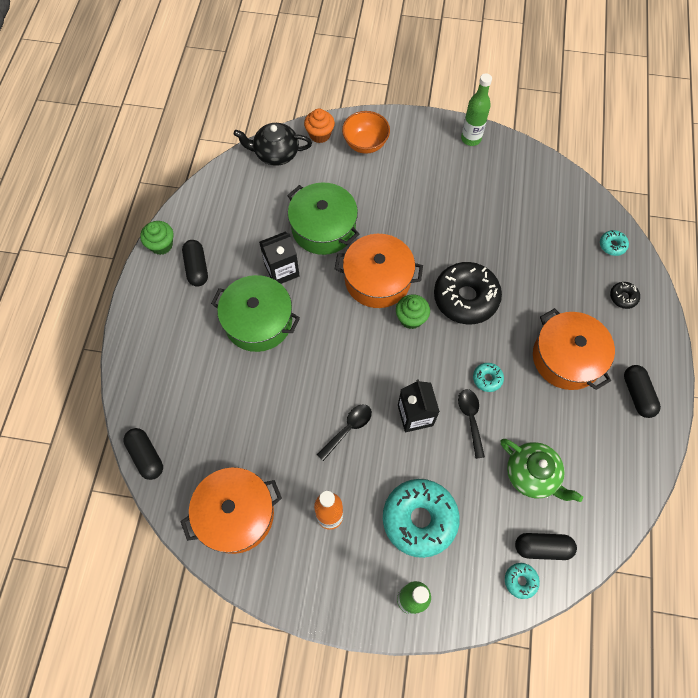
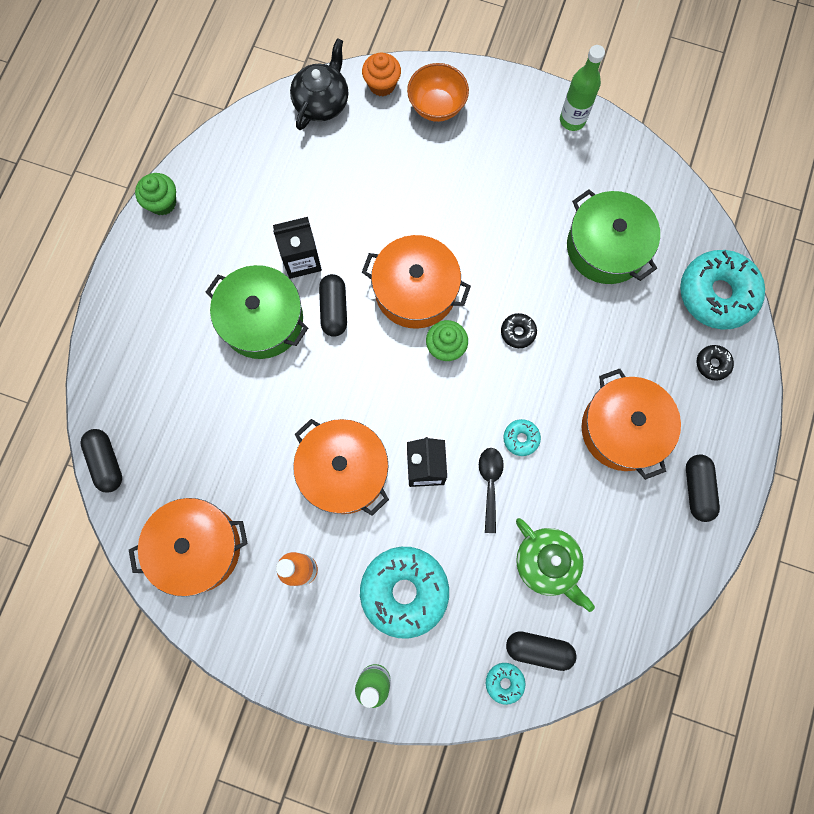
camera: 10 degrees right, 10 degrees up
(197, 268) = (200, 239): black capsule -> black capsule (334, 309)
(276, 153) = (322, 102): black teapot -> black teapot turned 105 degrees clockwise
(323, 228) = (362, 212): green pot -> green pot (606, 247)
(348, 429) = (343, 471): black spoon -> orange pot
(465, 298) = (518, 332): black donut -> black donut, size x0.44
(612, 245) = (717, 294): turquoise donut -> turquoise donut, size x2.29

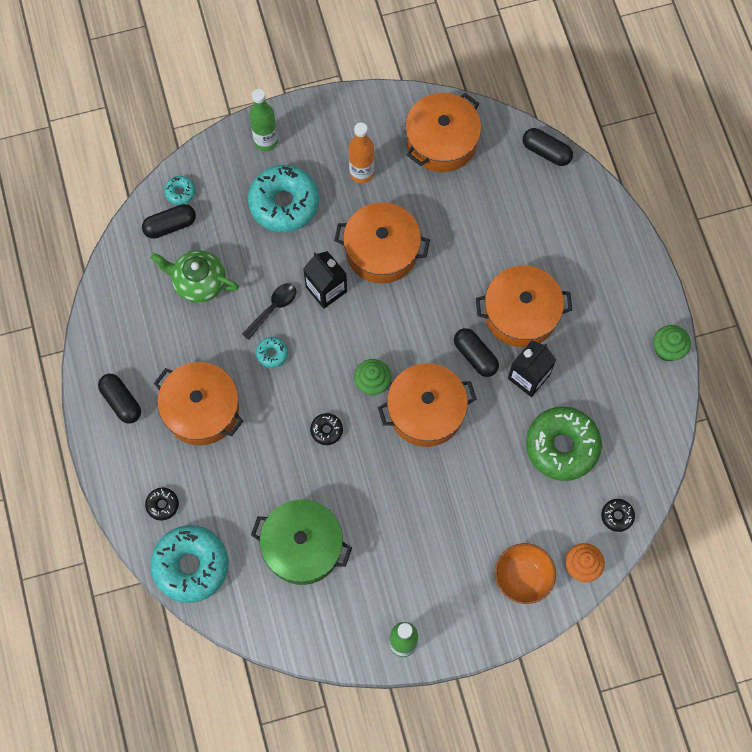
camera: 145 degrees right, 5 degrees down
(262, 320) = (521, 313): green pot -> orange pot
(321, 184) = (562, 446): none -> green donut
(322, 102) = (617, 516): black teapot -> black donut
(490, 484) = (273, 308): black spoon -> black spoon turned 105 degrees counterclockwise

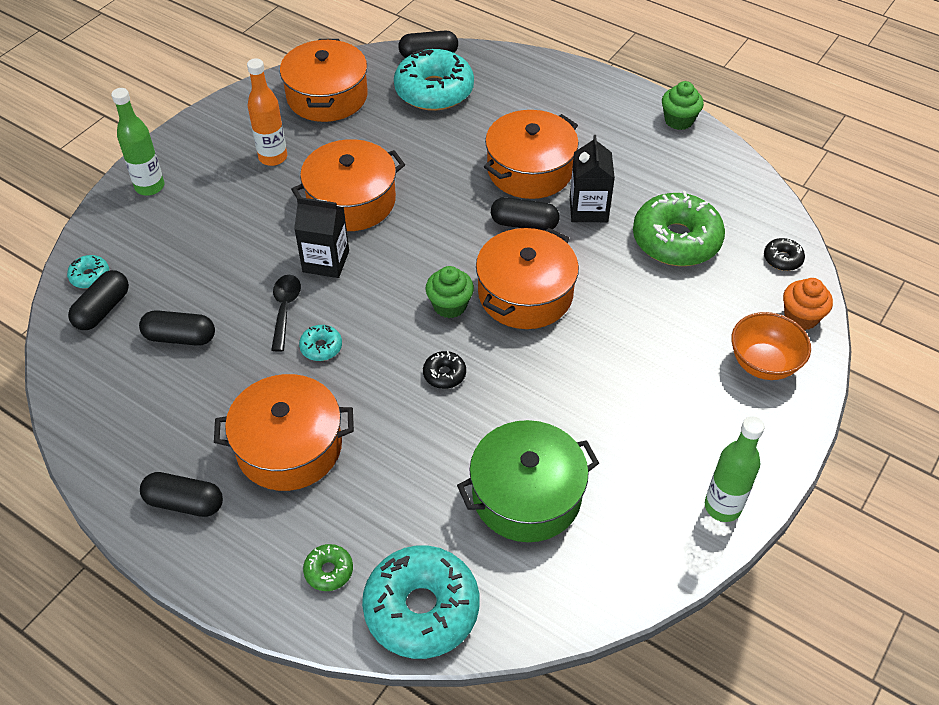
camera: 40 degrees left, 20 degrees down
(162, 505) = (329, 571): black donut -> green donut
(198, 282) = (180, 337): green teapot -> black capsule
(284, 203) = (215, 222): turquoise donut -> turquoise donut (434, 91)

